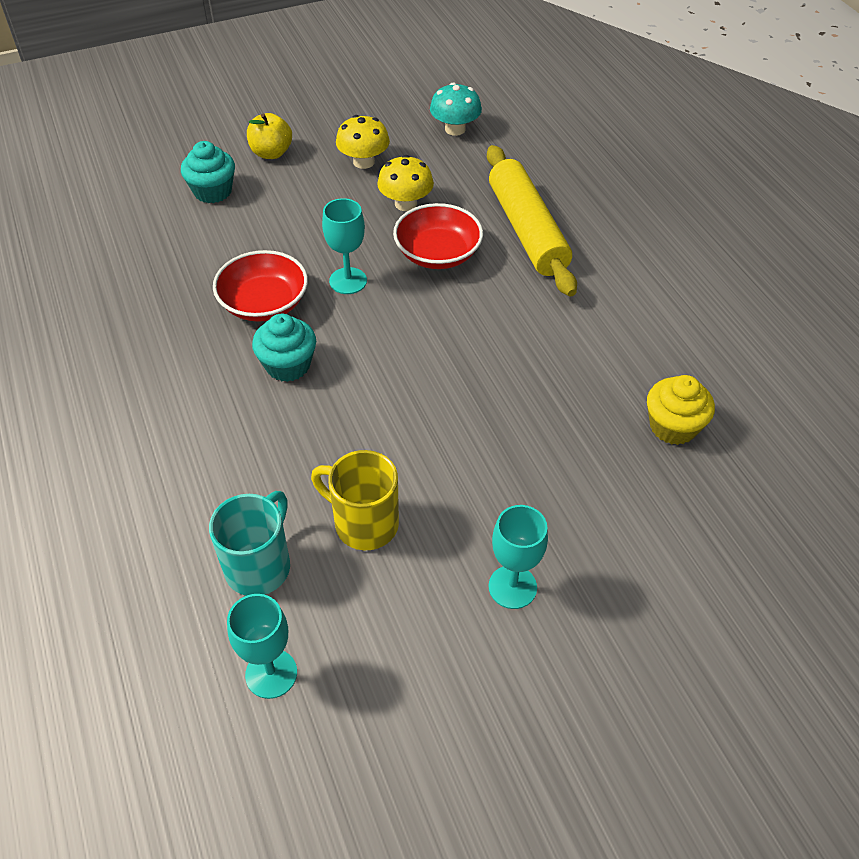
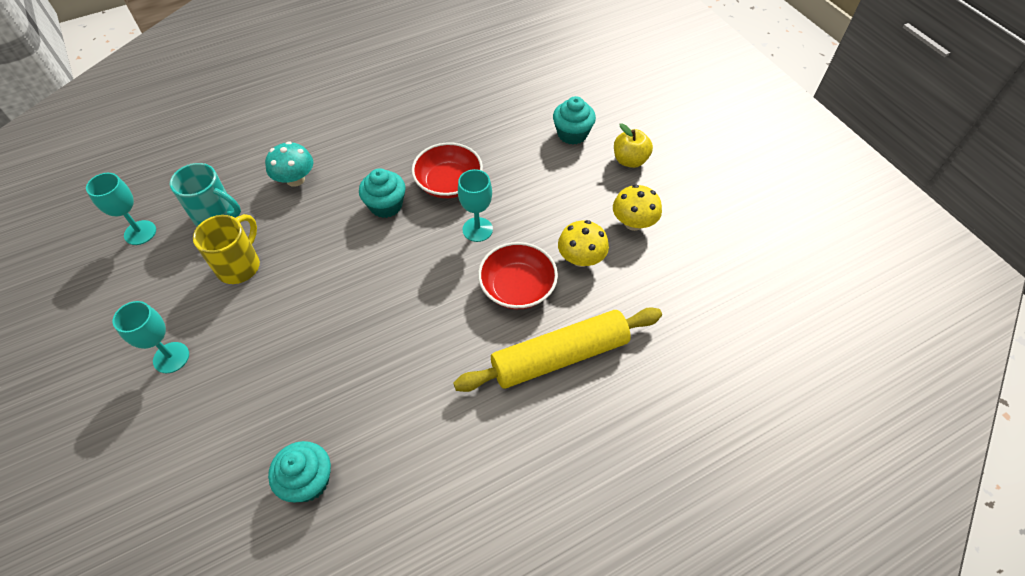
camera: 85 degrees right, 5 degrees up
(455, 129) = (704, 288): turquoise mushroom -> turquoise mushroom (295, 179)
(673, 426) = (308, 481): yellow cupcake -> turquoise cupcake

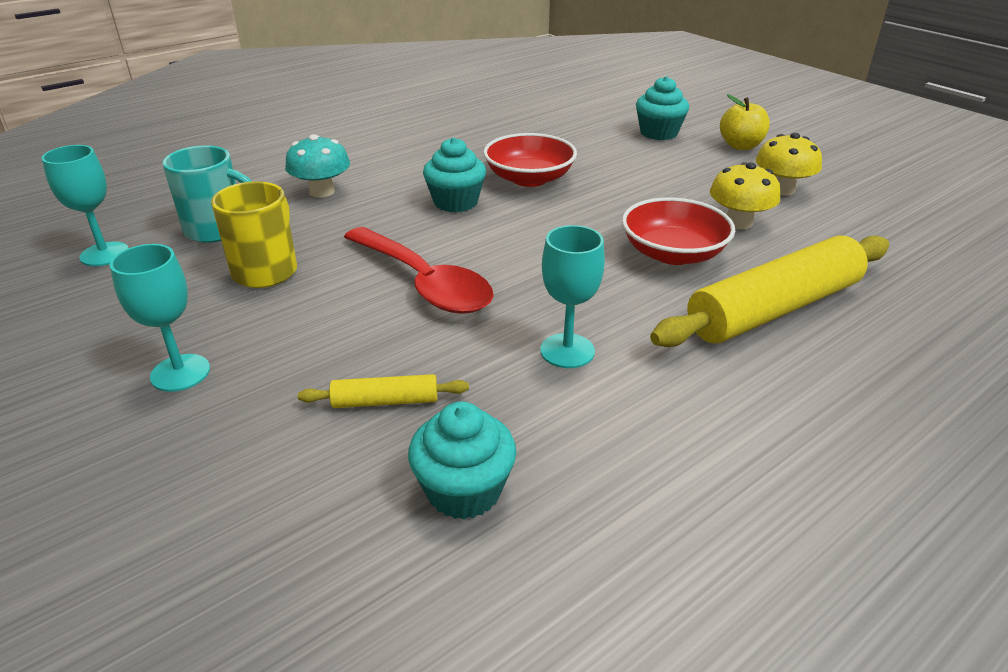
camera: 10 degrees left, 20 degrees down
(284, 402) = (385, 401): none -> yellow rolling pin
(338, 294) = (424, 283): none -> red spoon
(477, 229) = (588, 211): turquoise goblet -> turquoise goblet (567, 351)

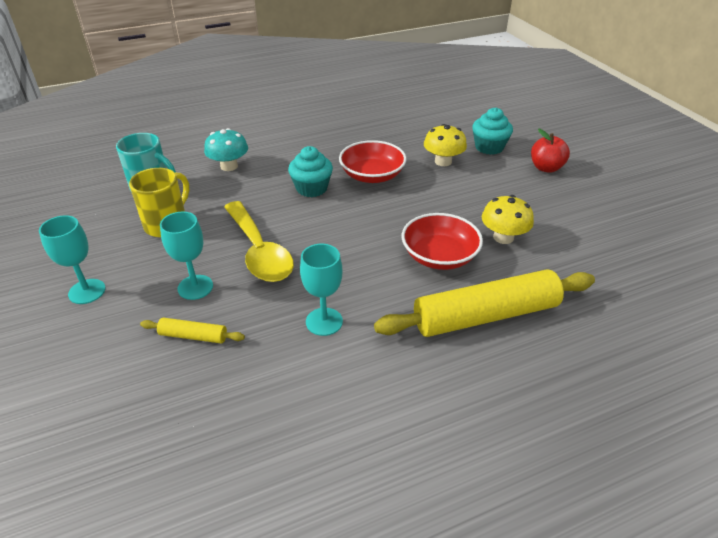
camera: 15 degrees right, 5 degrees up
(104, 254) = (79, 196): turquoise goblet -> turquoise goblet (195, 287)
(424, 283) = (259, 251): red spoon -> yellow spoon
(464, 490) = (209, 409): turquoise cupcake -> none
(740, 146) = (546, 168): yellow apple -> red apple
(782, 189) = (554, 213): yellow mushroom -> yellow mushroom (443, 161)

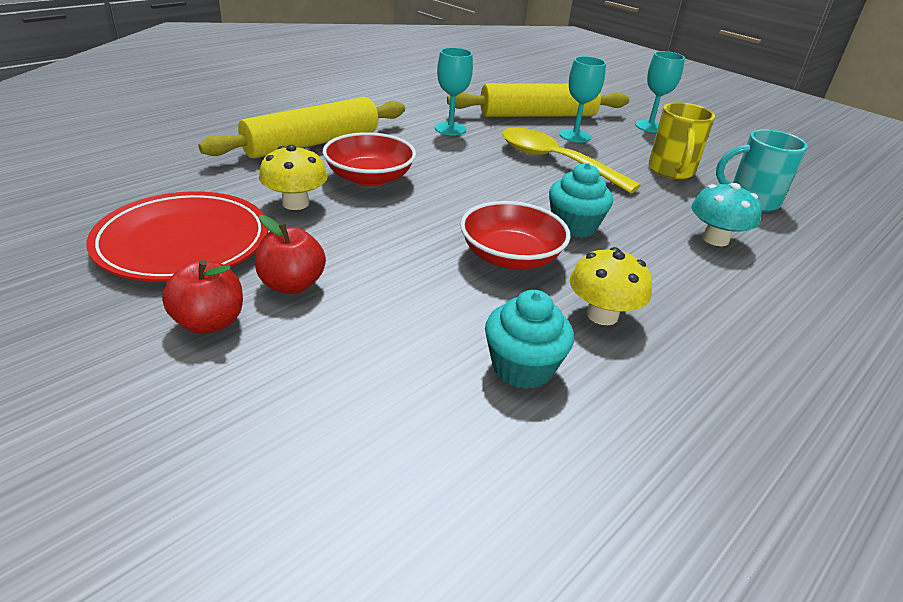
camera: 155 degrees right, 5 degrees down
(193, 336) = (538, 115): yellow rolling pin -> yellow rolling pin, size x2.25
(443, 161) = (411, 302): yellow mushroom -> yellow mushroom (602, 315)
(489, 147) = (328, 355): turquoise cupcake -> turquoise cupcake (522, 367)
(505, 179) = (292, 284): none -> red apple
(576, 216) = (183, 242): none -> red plate

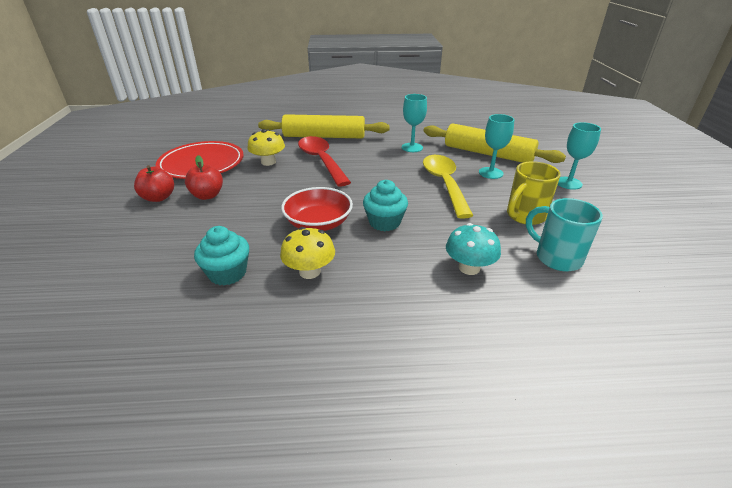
camera: 45 degrees right, 0 degrees up
(369, 178) = (321, 161): red bowl -> red spoon

